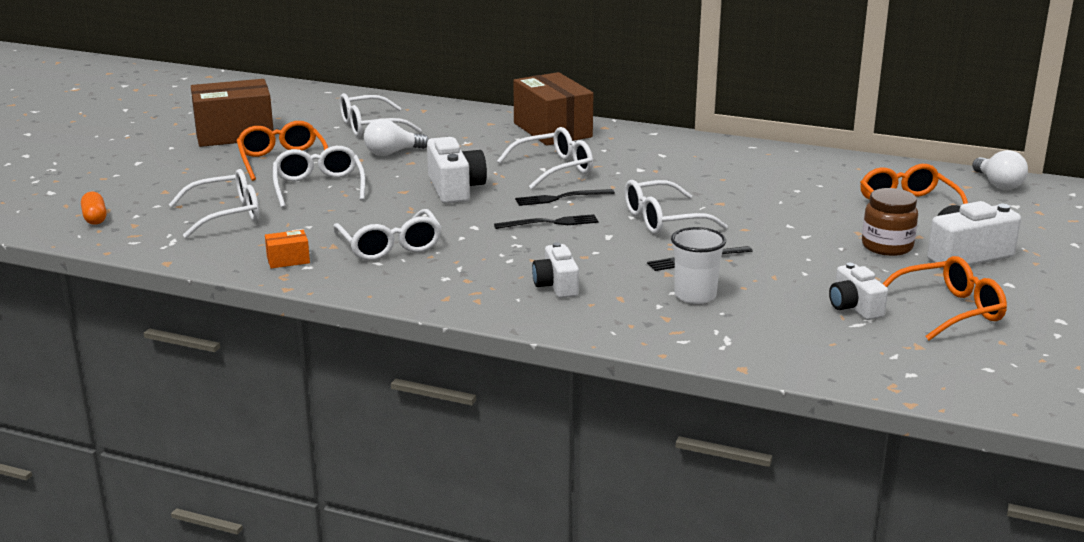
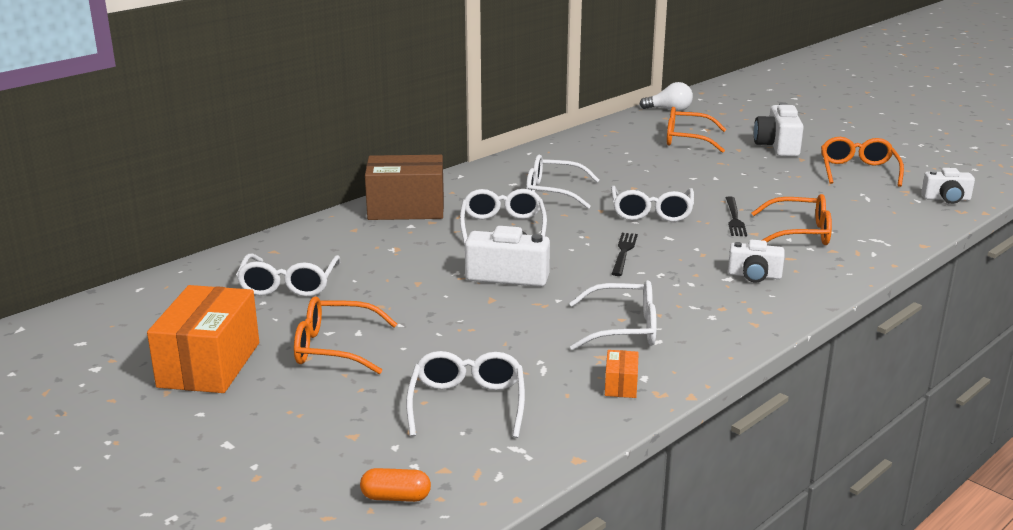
camera: 65 degrees left, 0 degrees up
(234, 134) = (209, 364): brown box -> orange box
(319, 187) = (437, 339): white glasses -> white glasses (553, 192)
(392, 153) = (380, 287): white light bulb -> none
(561, 198) = (572, 238): black fork -> none
(695, 295) = (799, 233): white cup -> orange glasses
(854, 307) = (841, 193): white camera -> white camera (946, 199)
(887, 246) = (749, 161): brown jar -> none

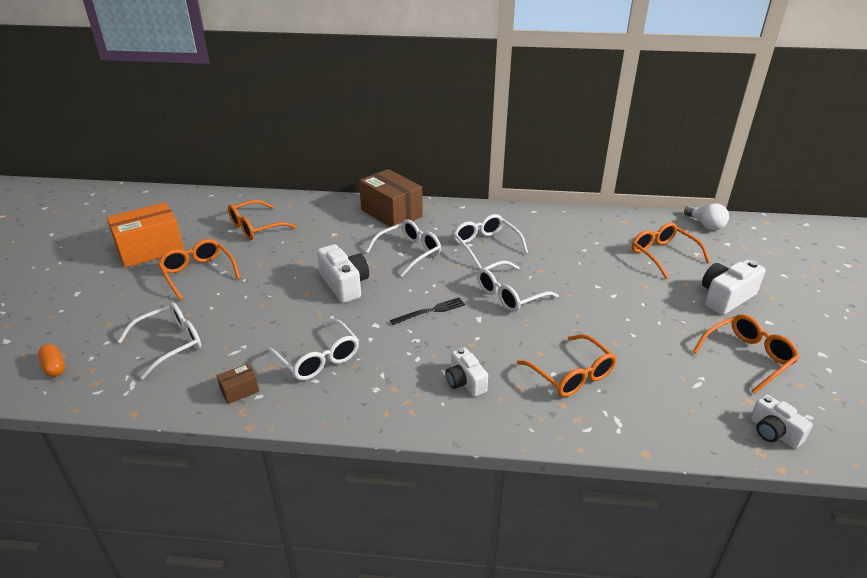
camera: 50 degrees right, 10 degrees up
(289, 284) = (256, 227): white glasses -> orange glasses
(620, 385) = (239, 390): orange box -> brown box
(734, 218) = (552, 333): black fork -> none

